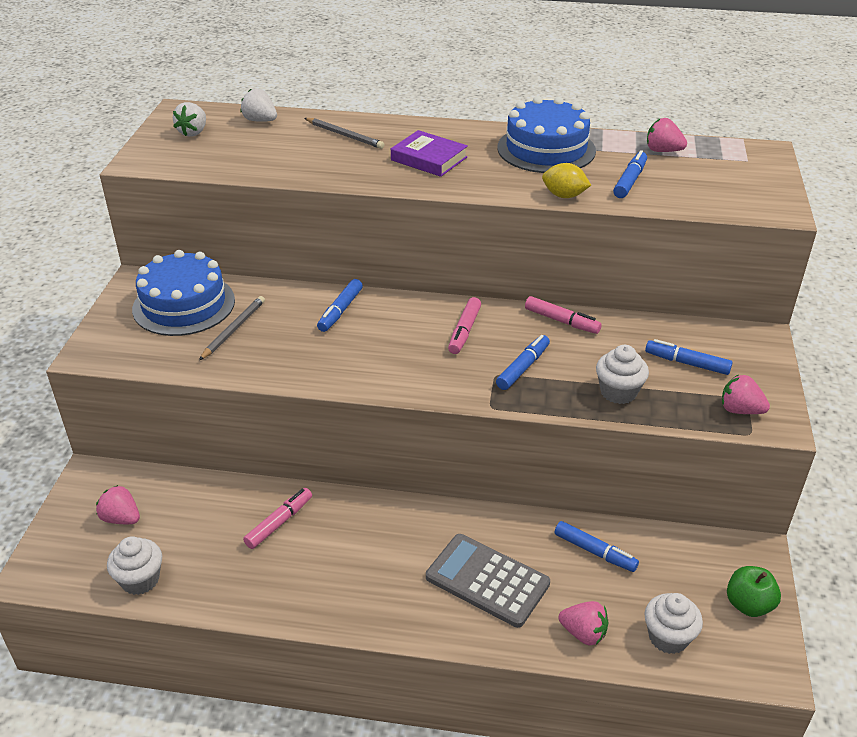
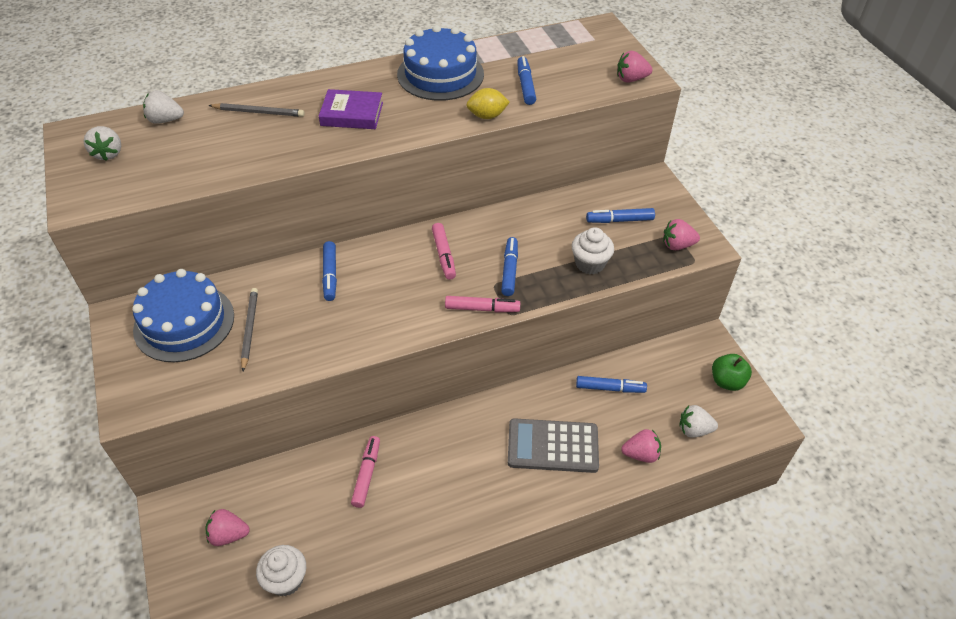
camera: 30 degrees left, 10 degrees up
(562, 321) = (510, 218): pink marker -> pink marker (482, 309)
(662, 151) = (529, 49): pink strawberry -> pink strawberry (631, 79)
(668, 637) = (694, 430): white cupcake -> white strawberry

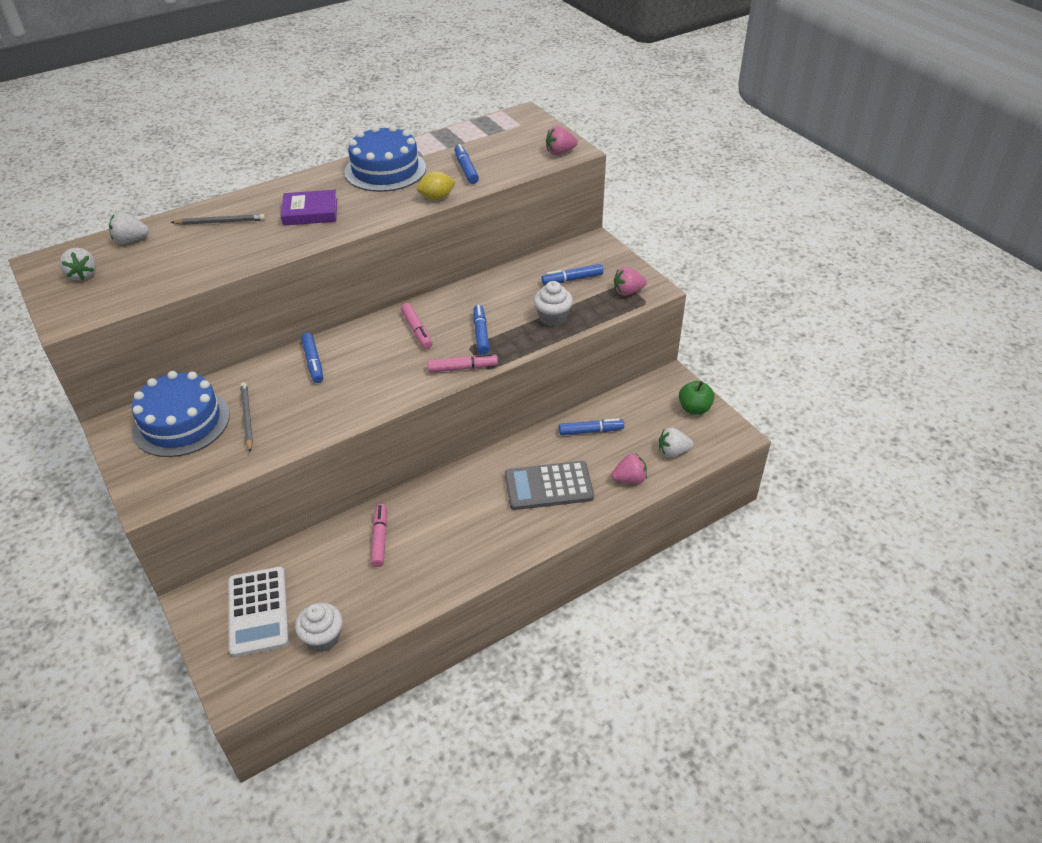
camera: 10 degrees left, 5 degrees down
(228, 535) = (258, 611): pink strawberry -> white calculator

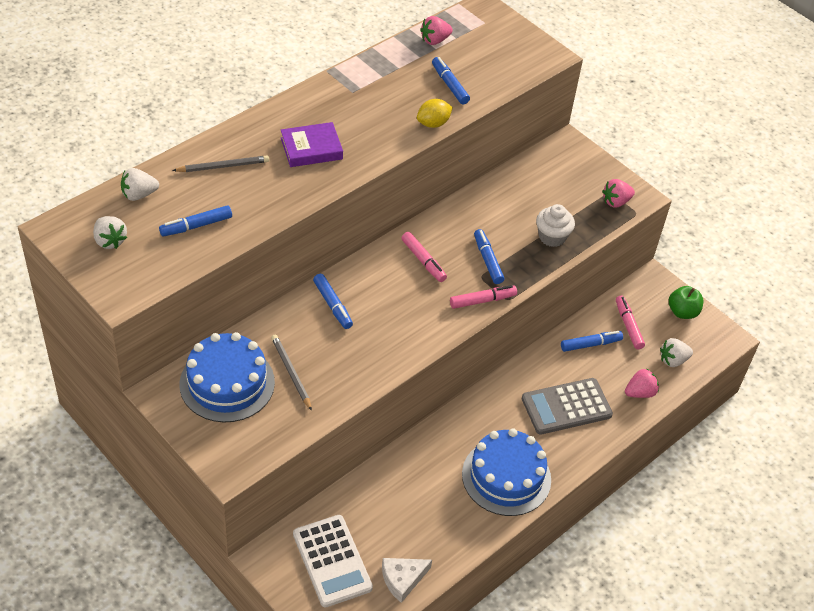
camera: 15 degrees left, 5 degrees up
(323, 638) = (402, 579): white cupcake -> white cheese
(380, 539) = (422, 476): pink marker -> pink marker (628, 326)
(385, 170) = (367, 89): blue cake -> blue cake (506, 477)
(560, 152) = (537, 59): pink strawberry -> pink strawberry (435, 40)
(572, 279) = (558, 190): blue marker -> blue marker (196, 226)

